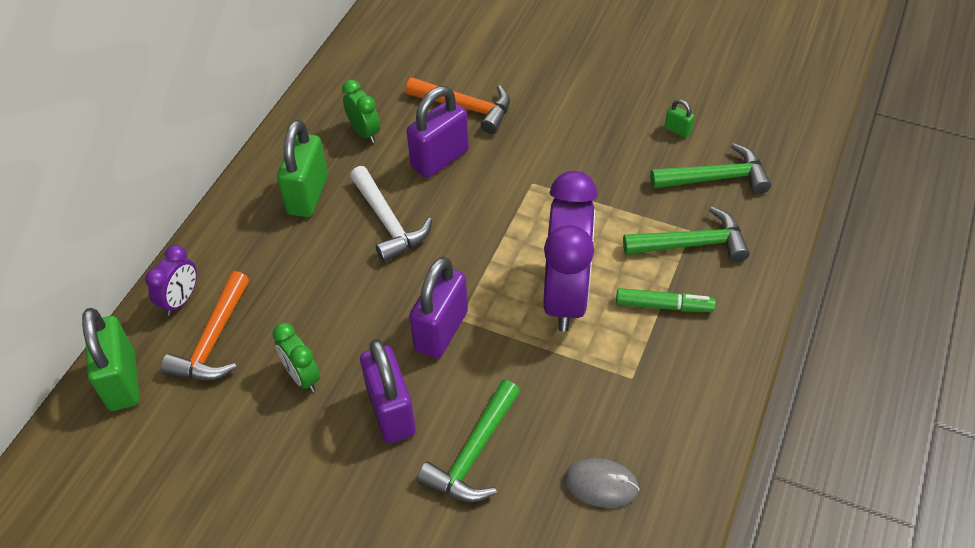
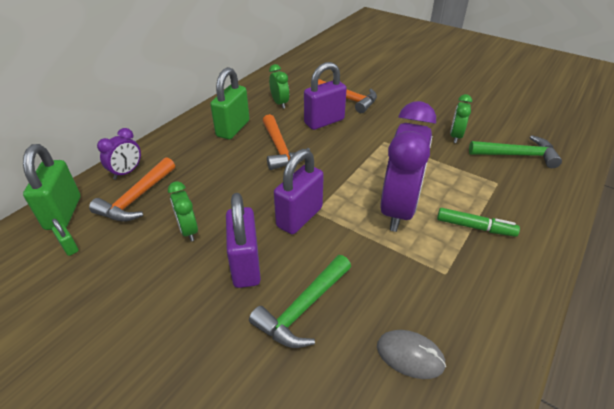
camera: 10 degrees right, 10 degrees down
(388, 222) = (280, 149): white hammer -> orange hammer
(631, 157) = (455, 136): none -> green clock
(677, 130) = (489, 126): green padlock -> green padlock (69, 247)
(692, 244) = (499, 191): green hammer -> none

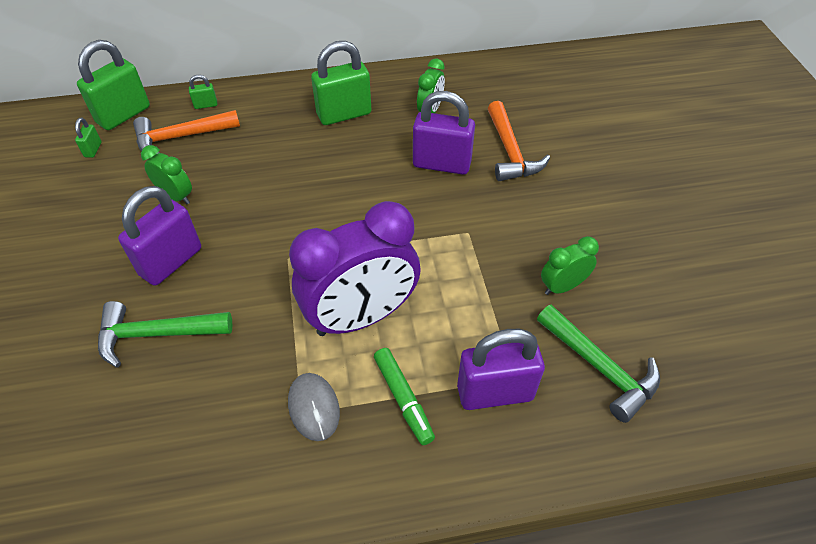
camera: 45 degrees right, 10 degrees up
(127, 172) = (206, 105): purple clock -> green padlock
(188, 230) = (176, 196): green clock -> green clock turned 105 degrees clockwise
(280, 149) = (352, 168): orange hammer -> none
(299, 217) = (268, 252): purple padlock -> purple padlock (495, 392)
(410, 355) = (168, 445): grey mouse -> grey mouse (313, 408)

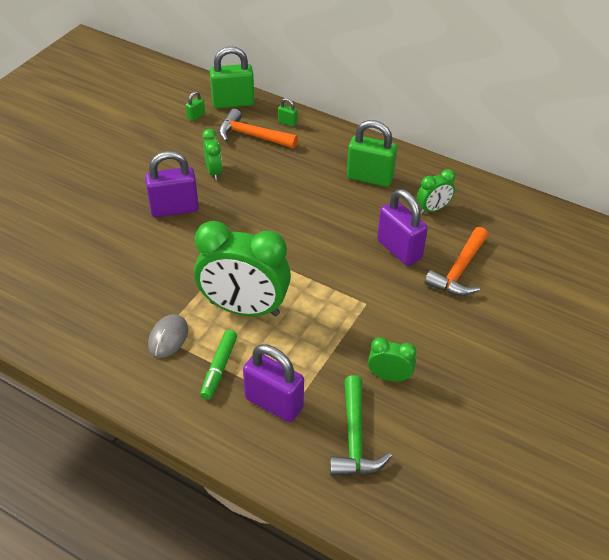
camera: 40 degrees right, 5 degrees down
(156, 334) = (129, 244): green hammer -> none
(361, 317) = (244, 308): purple clock -> green clock

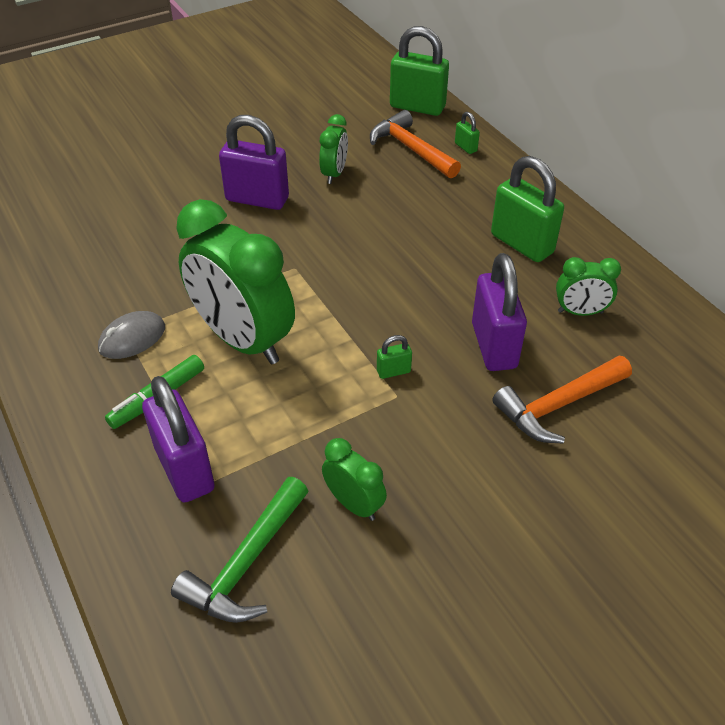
camera: 30 degrees right, 0 degrees up
(196, 116) = (363, 108): green padlock -> green padlock (393, 371)

